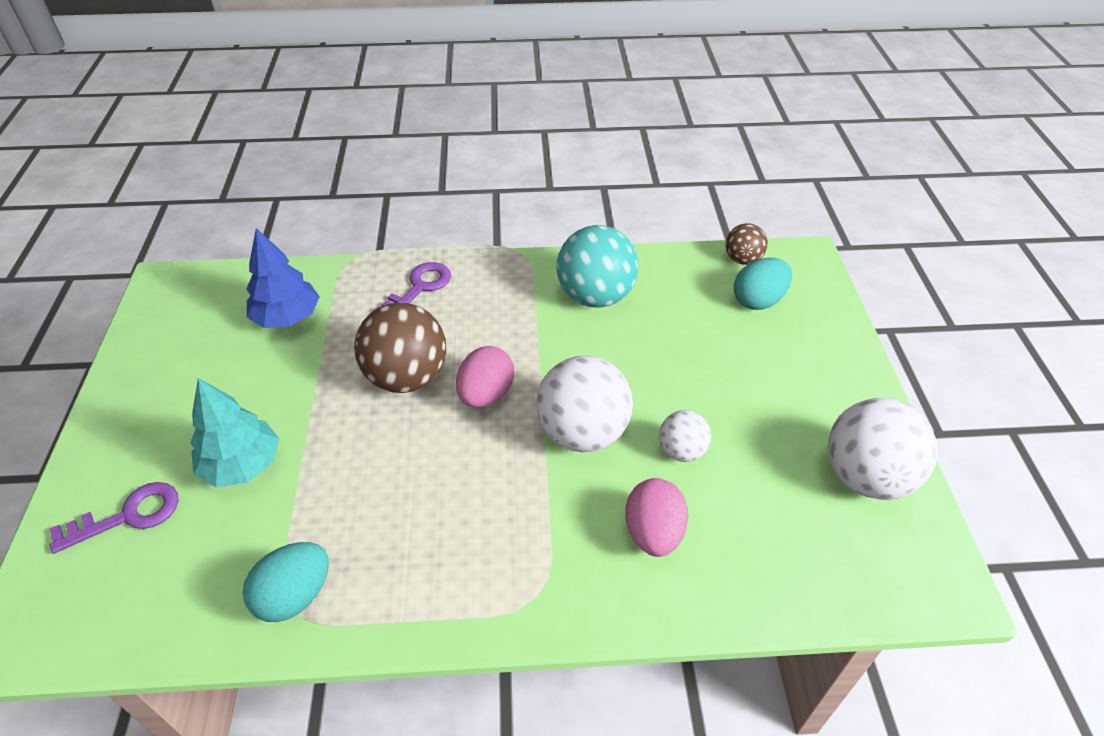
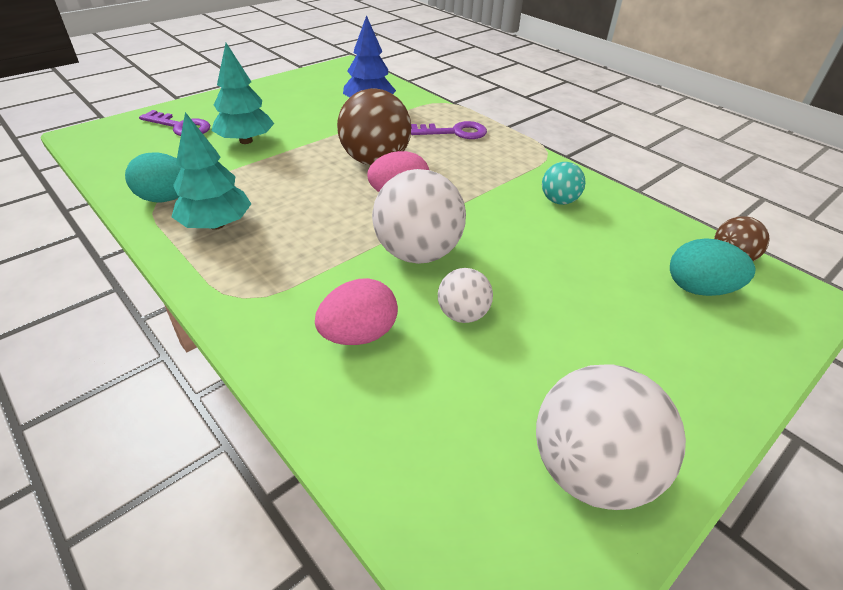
camera: 50 degrees right, 5 degrees down
(394, 568) = (216, 225): none -> turquoise tree
(595, 296) = (558, 201): turquoise ball -> turquoise ball, size x0.54

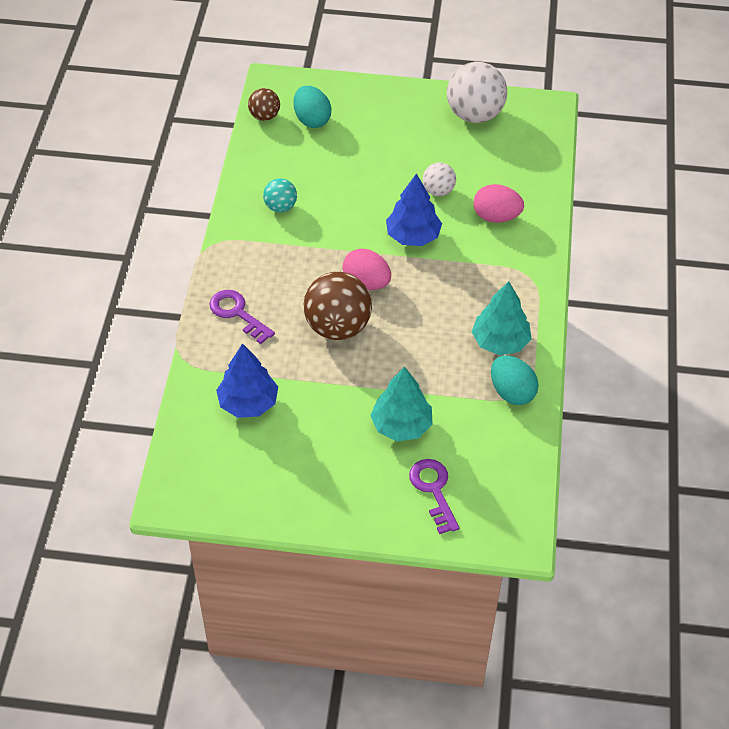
camera: 130 degrees left, 10 degrees up
(417, 253) = (413, 236): white ball -> blue tree

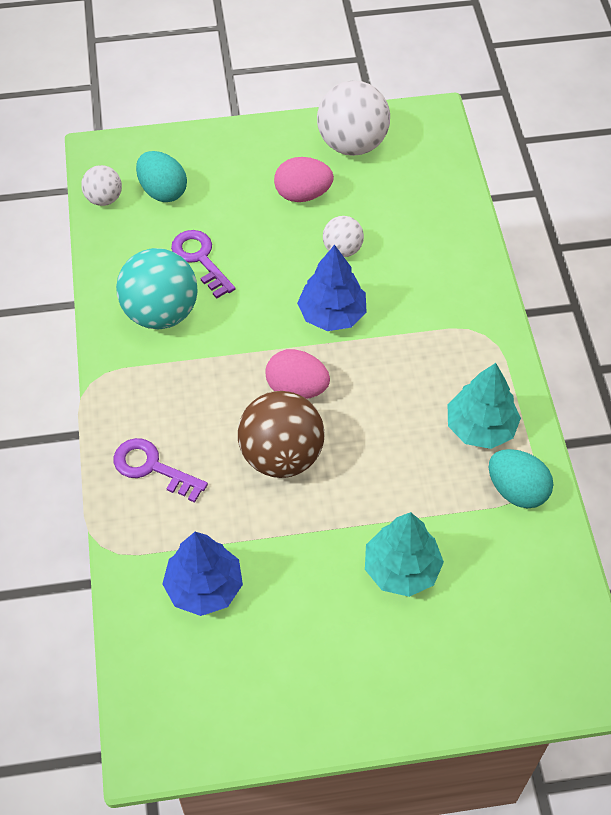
camera: 15 degrees left, 5 degrees up
(264, 116) = (104, 199): brown ball -> white ball
(280, 207) = (161, 313): turquoise ball -> turquoise ball, size x1.87
(434, 490) = (469, 647): purple key -> purple key (200, 259)
(496, 217) = (421, 267): pink egg -> pink egg (303, 194)

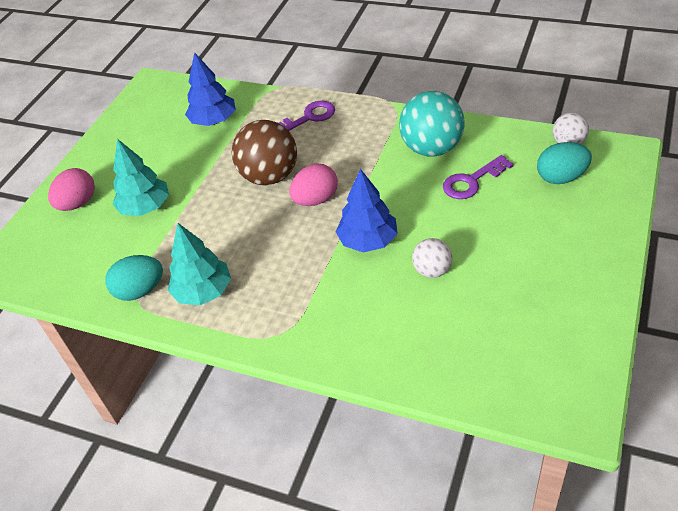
camera: 125 degrees right, 10 degrees down
(200, 259) = (472, 181): purple key -> purple key turned 150 degrees clockwise
(303, 194) = (513, 265): pink egg -> pink egg (78, 203)
(352, 144) = (565, 325): white ball -> none

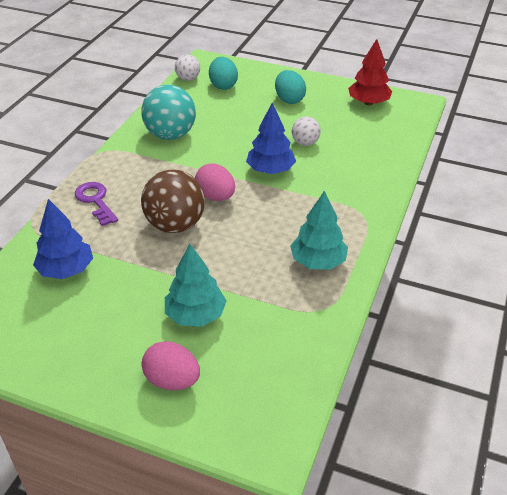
camera: 95 degrees left, 5 degrees down
(140, 290) = (314, 306): turquoise egg -> turquoise egg (289, 99)
(472, 181) = (216, 120): purple key -> none
(559, 343) = (368, 102): none -> red tree

